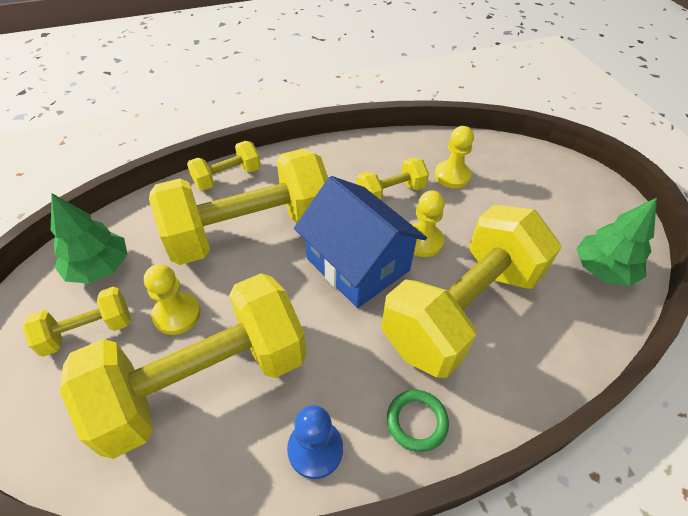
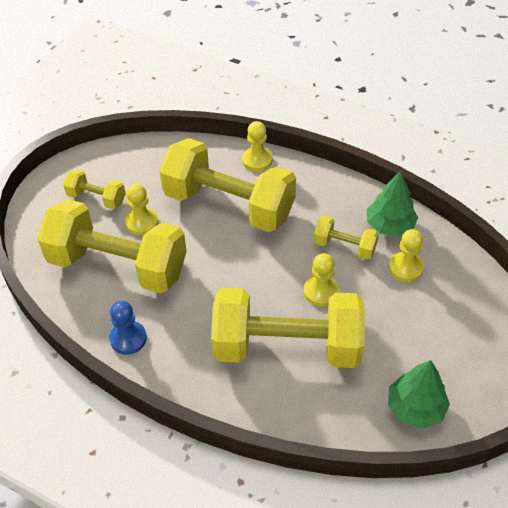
camera: 50 degrees right, 0 degrees up
(99, 267) = (134, 167): green tree -> green tree (389, 225)
(227, 177) = (257, 160): yellow dumbbell -> yellow pawn
(357, 264) = (263, 273): blue house -> none
(416, 421) = (186, 372): green ring -> none

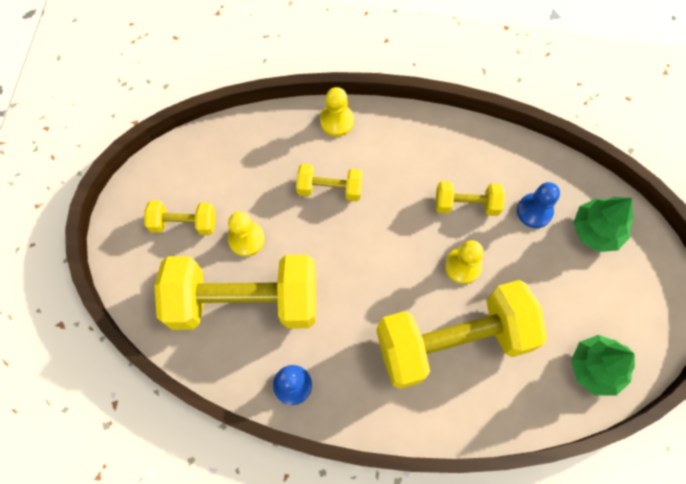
camera: 20 degrees left, 20 degrees up
(229, 205) = (329, 188): yellow dumbbell -> yellow dumbbell, size x0.46
(389, 225) = (502, 164): green tree -> green tree (596, 230)
(405, 268) = (534, 211): yellow pawn -> blue pawn

